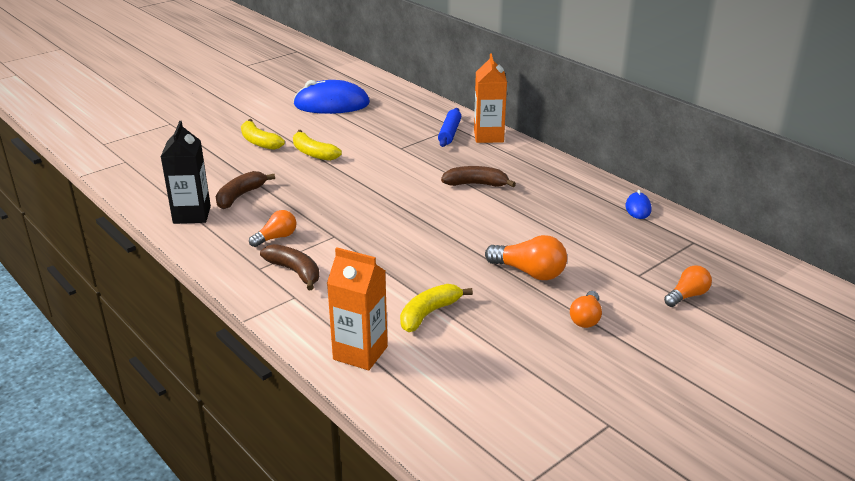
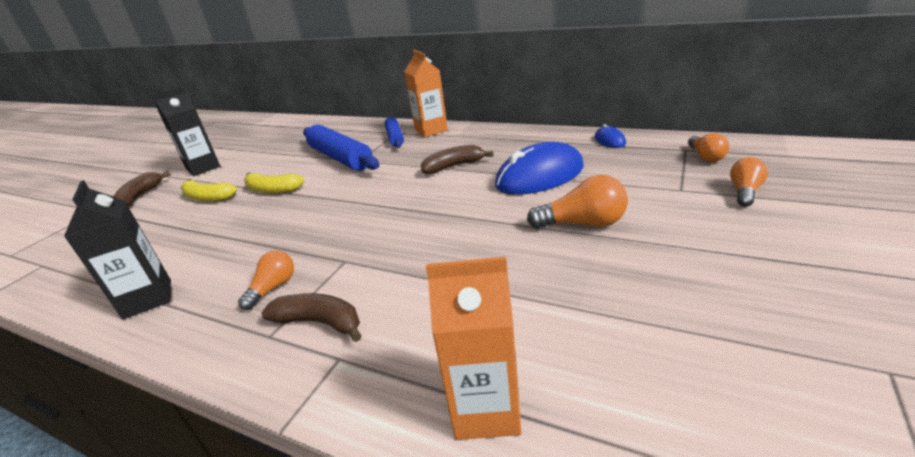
camera: 20 degrees left, 0 degrees up
(240, 196) = (206, 256): brown banana -> brown banana (140, 197)
(266, 108) = (203, 168): none -> black carton
(332, 104) = (269, 148): blue mouse -> blue mouse (540, 176)
(386, 139) = (340, 158): none -> blue rolling pin
(429, 313) = (525, 311): yellow banana -> none
(586, 318) = (690, 248): orange light bulb -> orange light bulb (705, 156)

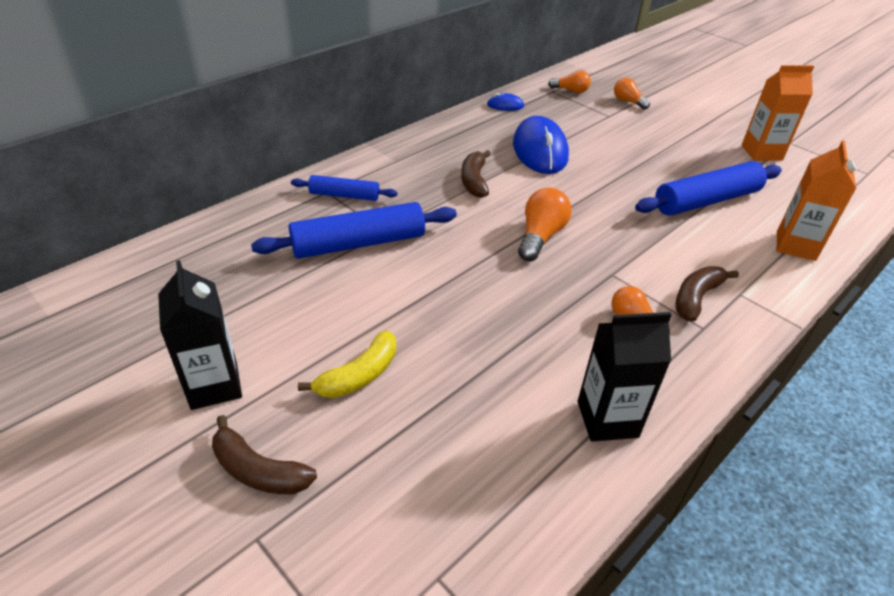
camera: 75 degrees left, 10 degrees up
(272, 190) = (400, 309): yellow banana -> none
(431, 130) = (356, 170): orange carton -> orange carton (761, 153)
(542, 298) = (706, 201): none -> blue rolling pin
(582, 223) = (628, 160): orange light bulb -> orange light bulb (540, 237)

